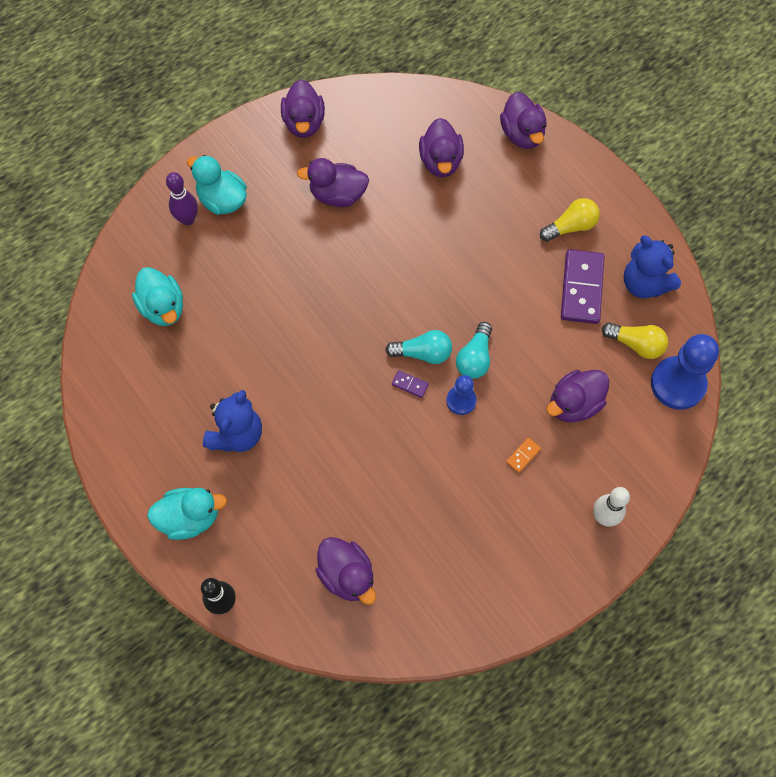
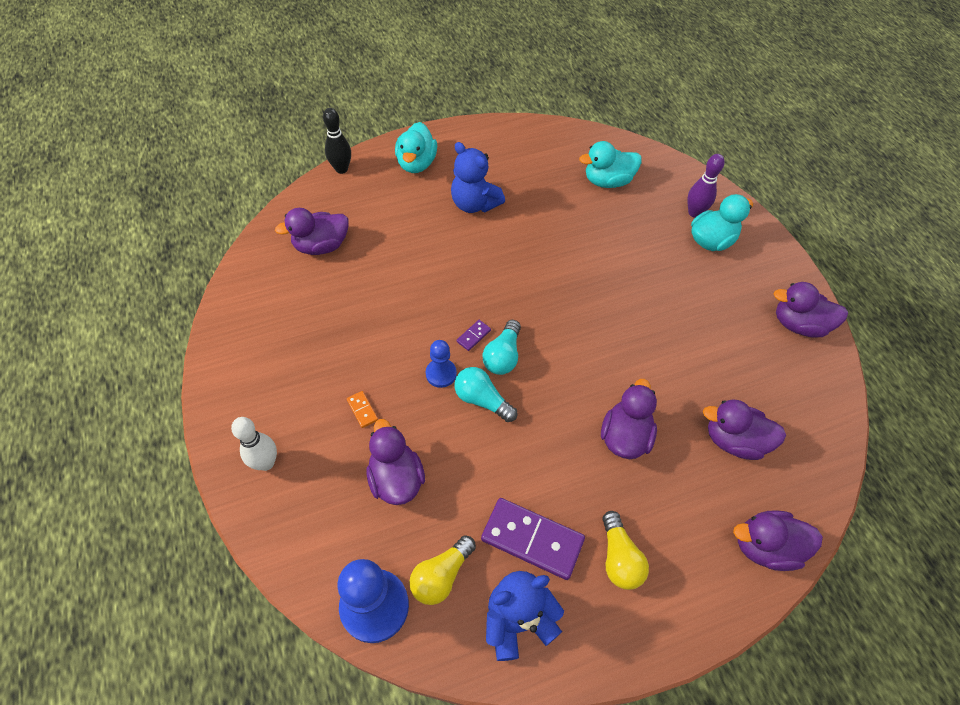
camera: 105 degrees right, 10 degrees down
(337, 195) = (703, 331): purple duck -> purple duck (625, 436)

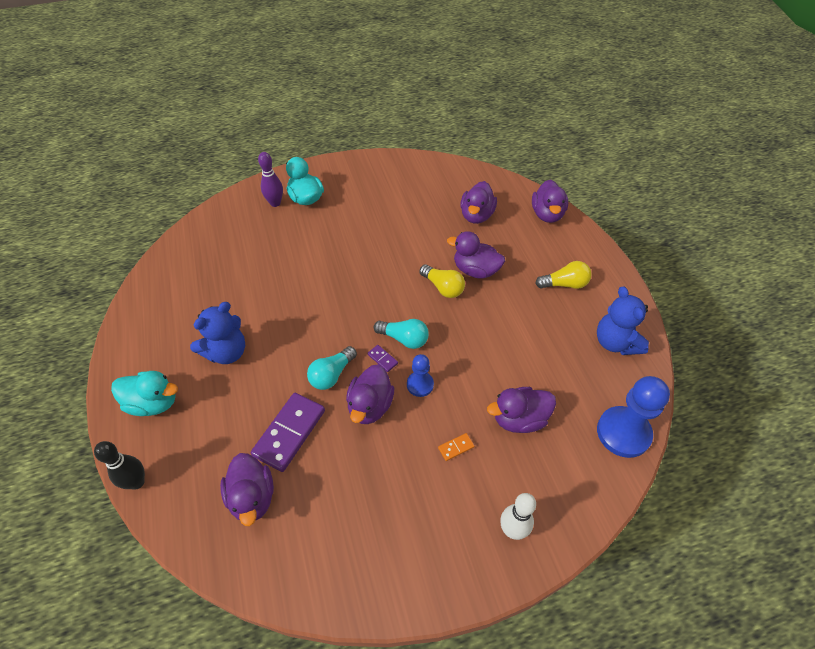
camera: 85 degrees left, 5 degrees down
(441, 575) = (593, 388): yellow light bulb -> yellow light bulb (443, 287)
(482, 400) = (445, 355): turquoise light bulb -> turquoise light bulb (332, 375)
(532, 539) = (558, 330): purple domino -> purple domino (289, 433)
(607, 181) = (225, 251): turquoise duck -> none
(798, 324) = (387, 169): purple duck -> purple duck (370, 406)

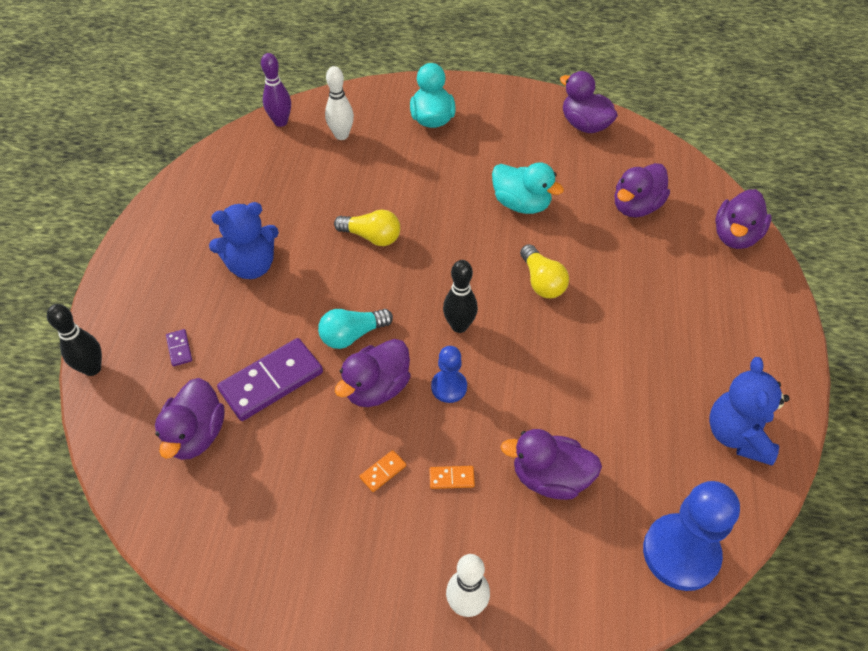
camera: 25 degrees right, 0 degrees up
(153, 403) = (149, 292): turquoise duck -> turquoise duck (521, 204)
(244, 231) = (341, 135): none -> white bowling pin
(275, 203) = (393, 114): purple bowling pin -> purple bowling pin (280, 122)
(382, 359) = (421, 340): purple domino -> purple domino (179, 349)
(404, 339) = (459, 326): turquoise light bulb -> black bowling pin
(406, 464) = (383, 472): none -> orange domino
(475, 270) = (596, 275): purple duck -> purple duck (585, 125)
(564, 284) = (708, 334): yellow light bulb -> yellow light bulb (371, 237)

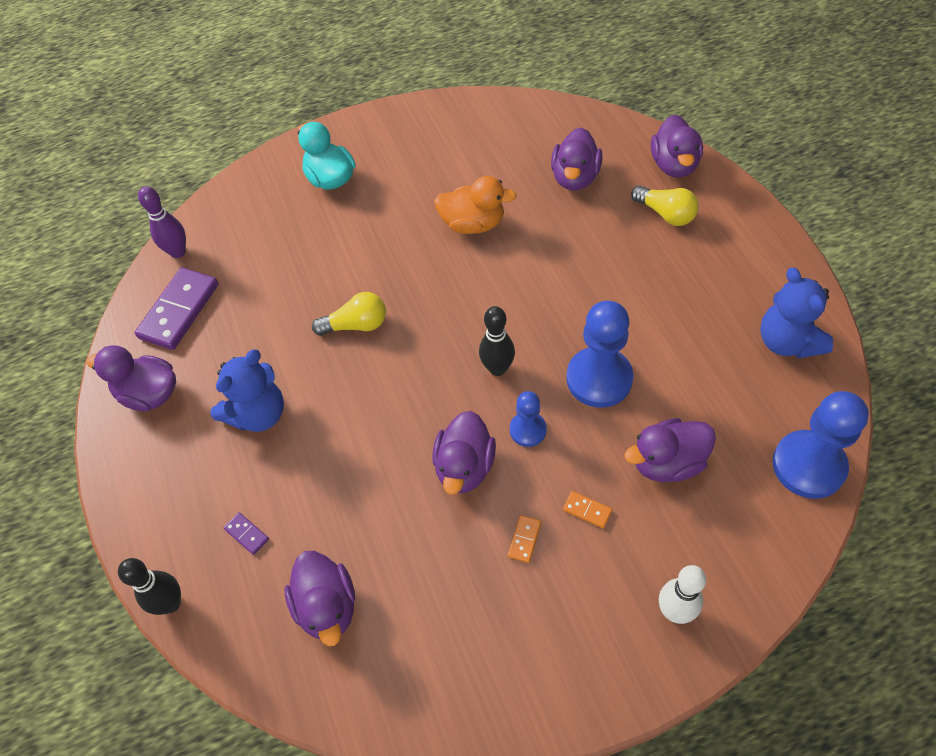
camera: 25 degrees left, 5 degrees up
(271, 381) = (362, 515): purple domino -> purple domino (179, 311)
(341, 135) = (252, 236): white bowling pin -> none
(352, 335) = (406, 429): turquoise light bulb -> none
(451, 478) = (587, 510): orange domino -> orange domino turned 60 degrees clockwise
(521, 204) = (473, 224): turquoise duck -> orange duck
(539, 378) = (599, 379): none -> blue pawn
(542, 282) = (541, 289): yellow light bulb -> yellow light bulb (665, 214)
(585, 125) = (478, 119): purple duck -> purple duck (149, 394)

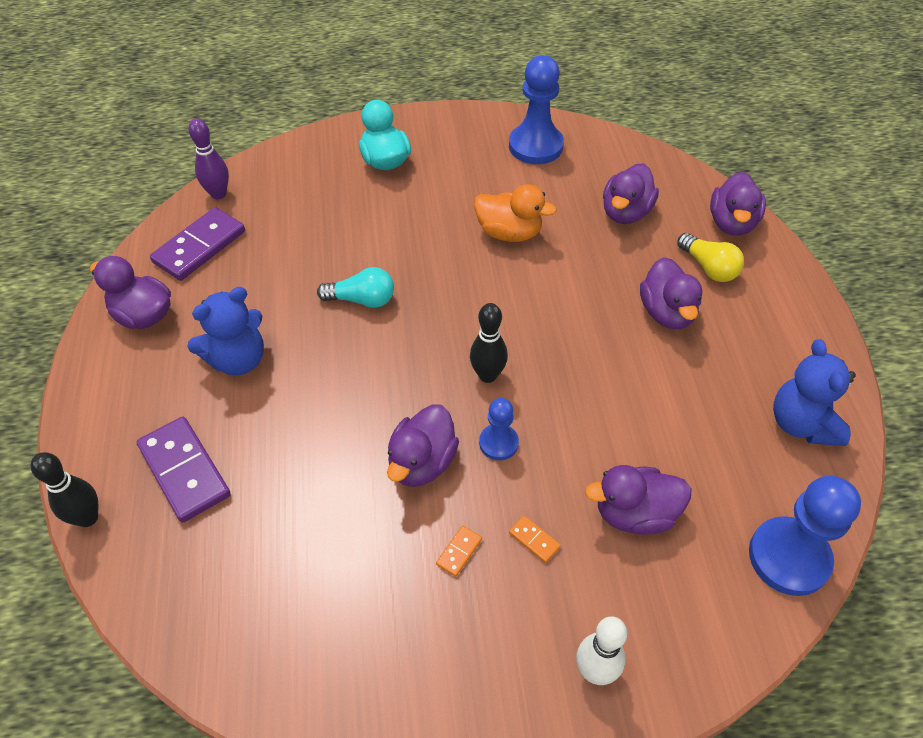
camera: 10 degrees right, 5 degrees down
(247, 534) = (185, 471): purple domino -> purple domino, size x2.34
(327, 606) = (236, 563): purple duck -> purple duck (667, 313)
(356, 325) = (362, 300): yellow light bulb -> turquoise light bulb
(599, 379) = (589, 411): blue pawn -> blue pawn (535, 146)

